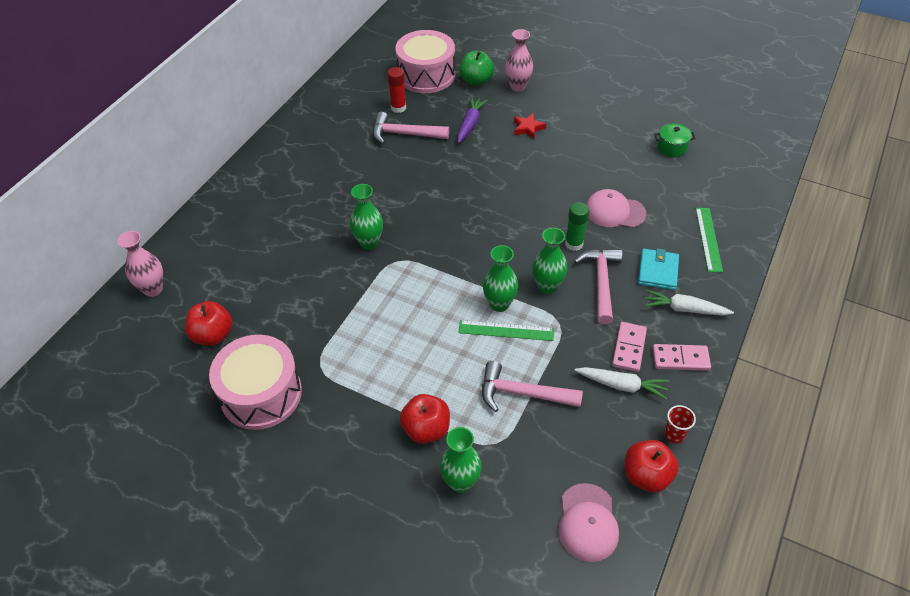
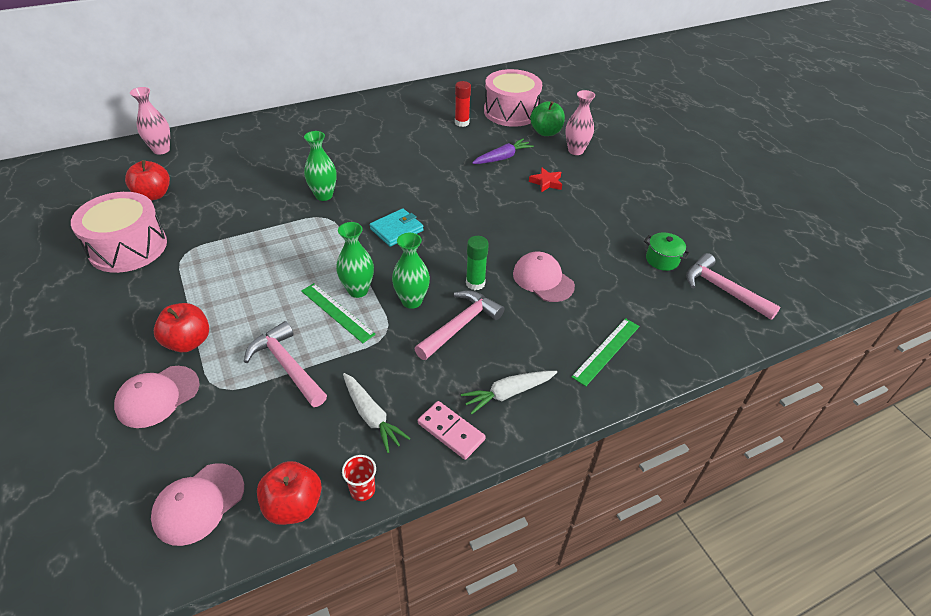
camera: 35 degrees right, 5 degrees down
(404, 134) = (443, 141): pink hammer -> pink hammer (722, 290)
(460, 482) = (157, 396): green vase -> pink cap
(629, 348) = (417, 391): pink domino -> none
(658, 271) = (523, 347): turquoise wallet -> turquoise wallet (396, 229)
(684, 309) = (508, 393): white carrot -> white carrot turned 75 degrees counterclockwise

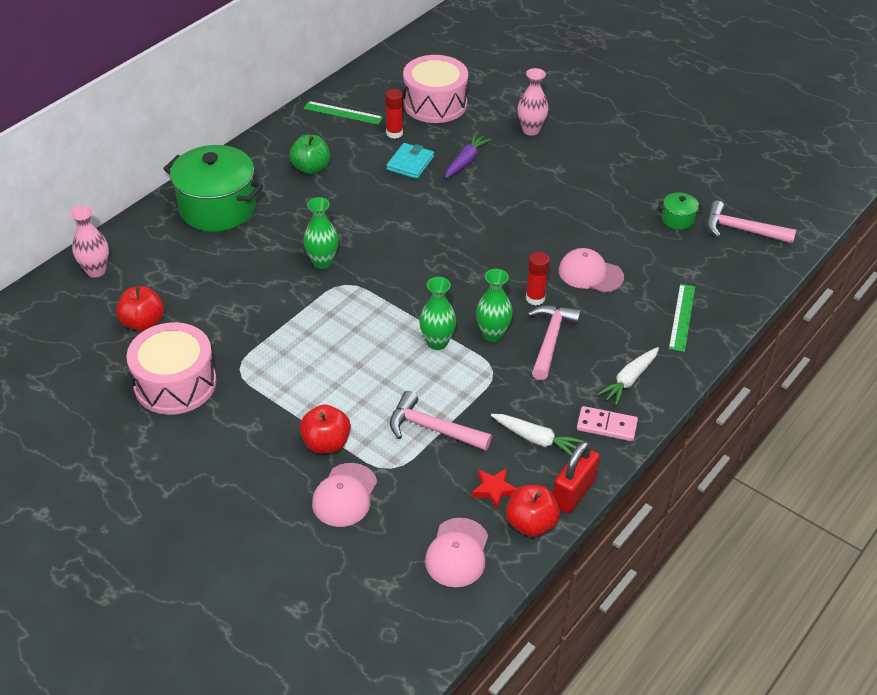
camera: 25 degrees left, 0 degrees up
(285, 135) = (217, 208): none -> green pot
(337, 312) = (435, 368): green ruler -> green ruler (343, 113)
(362, 490) = (573, 493): red cup -> red padlock
(396, 229) = (424, 272): turquoise wallet -> turquoise wallet (410, 163)
(475, 283) = (535, 298): green glue stick -> red glue stick
(546, 132) = (487, 117): green apple -> green apple (311, 168)
(546, 182) = (527, 175): red star -> red star (494, 490)

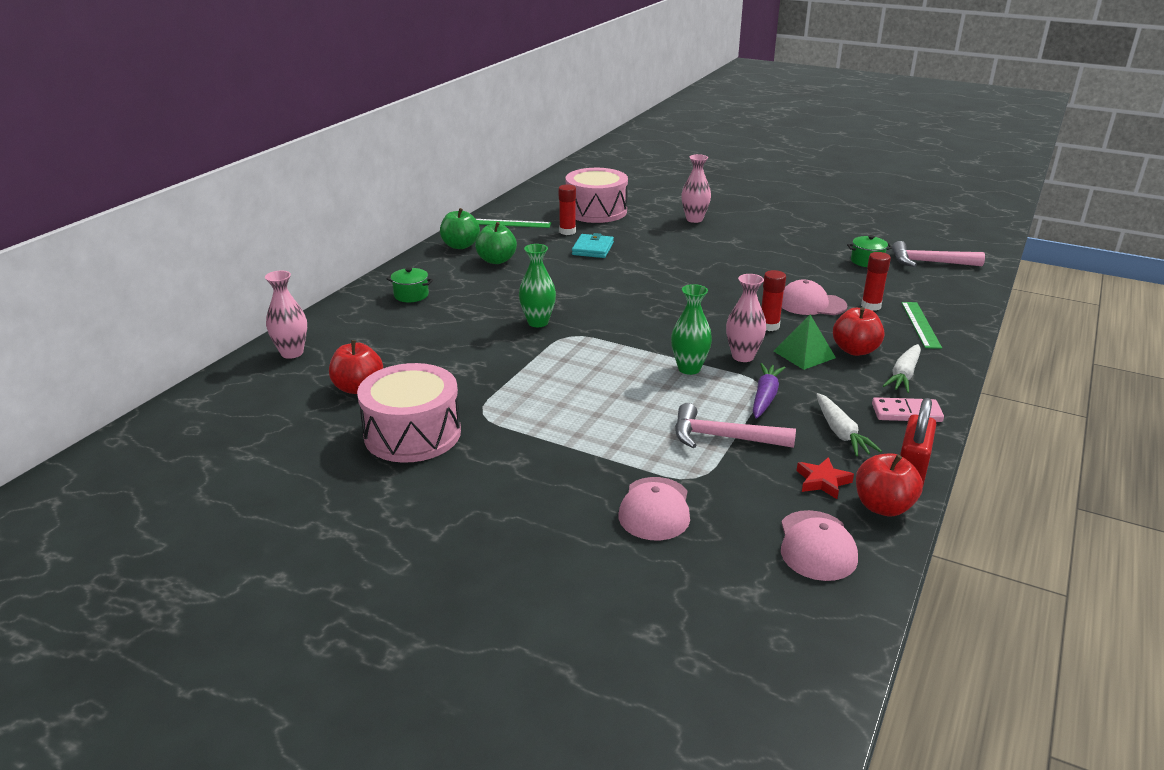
camera: 10 degrees left, 15 degrees down
(217, 208) = (411, 295): green pot -> green pot, size x0.43
(282, 141) = (460, 246): none -> green apple
(326, 443) = (610, 465): red apple -> red apple (855, 350)
(466, 161) = (645, 243): purple carrot -> purple carrot (765, 397)
(492, 334) = (743, 356): green vase -> pink vase
(536, 439) = (841, 433): white carrot -> white carrot turned 60 degrees clockwise
(550, 340) = (804, 354): pink hammer -> green pyramid
(647, 285) = (871, 306): none -> red glue stick

